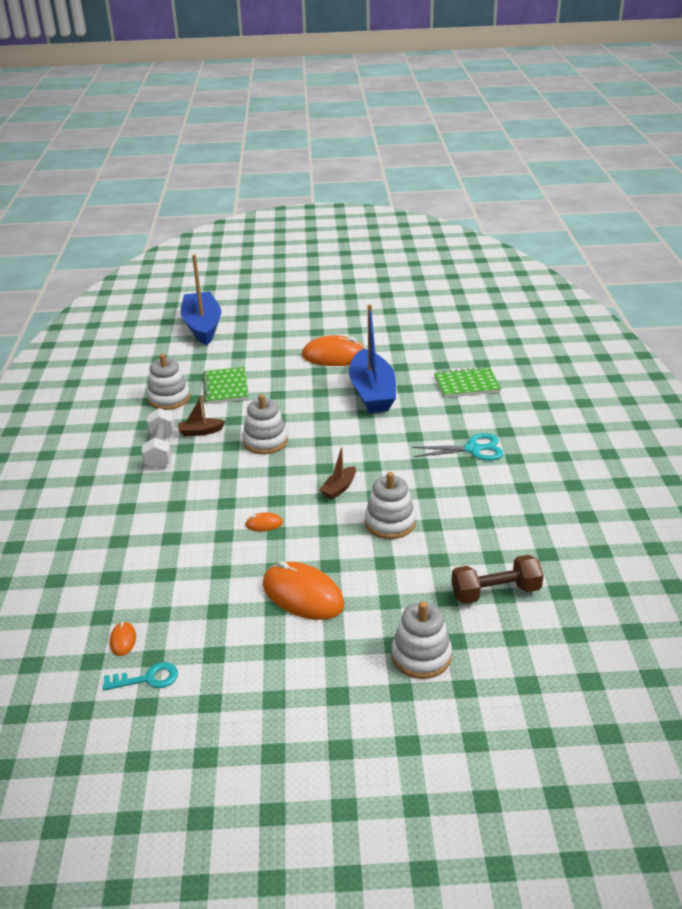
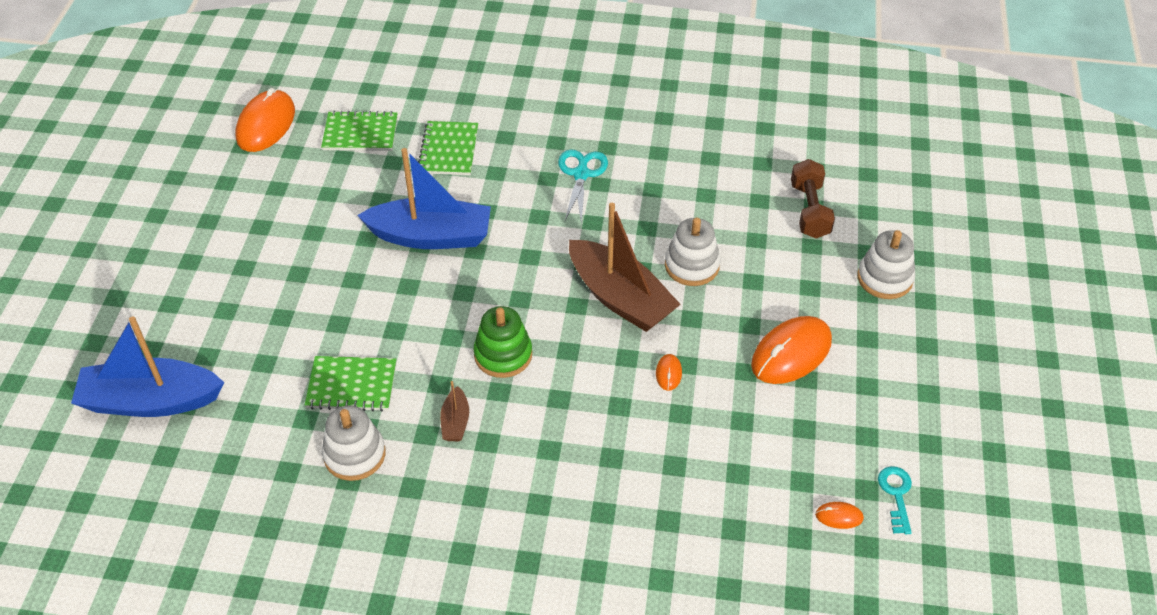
camera: 80 degrees left, 15 degrees up
(161, 450) = (484, 469): white dumbbell -> none
(265, 441) = (503, 355): white stacking toy -> green stacking toy
(335, 356) = (323, 258): orange mouse -> orange mouse (266, 124)
(339, 488) = (620, 298): brown boat -> brown boat, size x2.28
(463, 347) = (360, 133): none -> green notebook

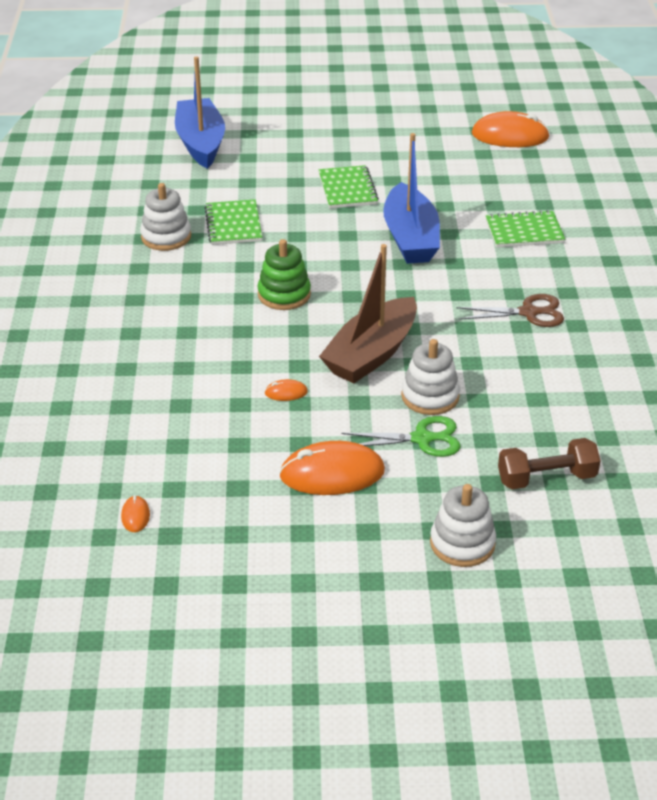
camera: 80 degrees right, 10 degrees down
(360, 133) = (522, 182): green notebook -> green notebook (347, 189)
(455, 422) = (206, 279): brown boat -> none
(581, 174) = (529, 313): turquoise scissors -> brown scissors
(750, 281) = (422, 439): none -> green scissors
(791, 353) = (332, 473): orange mouse -> orange mouse turned 45 degrees counterclockwise
(896, 494) = (166, 557): turquoise key -> none

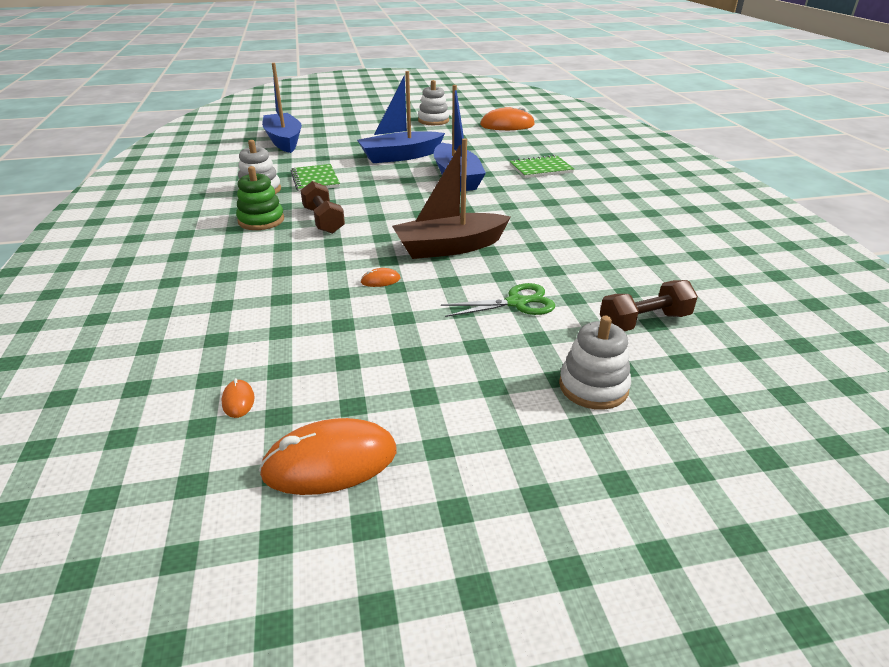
camera: 10 degrees left, 5 degrees down
(236, 296) = (323, 220): none -> brown dumbbell
(284, 294) = (364, 216): green stacking toy -> green stacking toy (261, 220)
(332, 473) = (441, 339): orange mouse -> orange mouse (330, 462)
(347, 189) = (400, 156): green notebook -> blue boat
(371, 354) = (449, 247): brown boat -> brown boat turned 45 degrees clockwise
(430, 396) = (511, 271): white stacking toy -> white stacking toy (433, 120)
(529, 313) = (568, 212): brown scissors -> none

